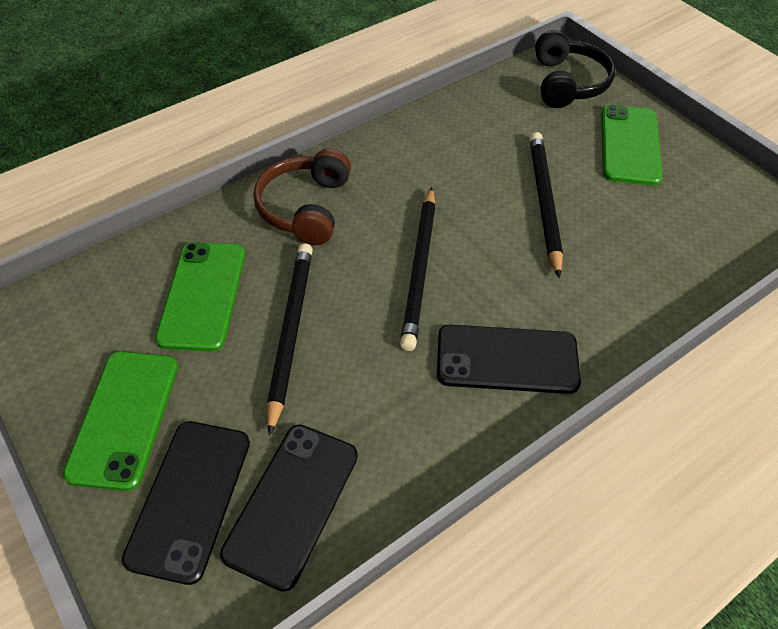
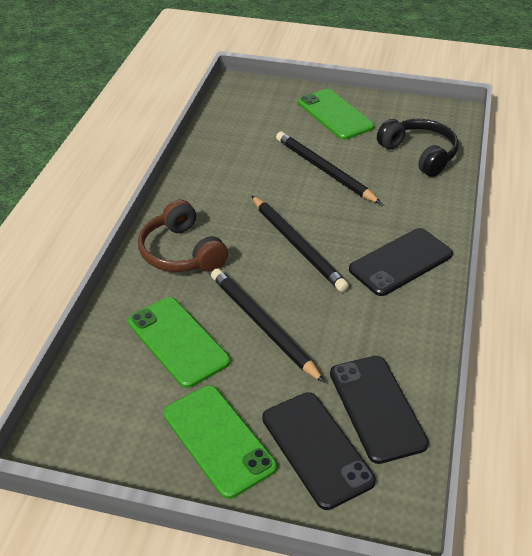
camera: 40 degrees left, 10 degrees down
(567, 83) = (259, 97): black headphones -> black headphones (419, 154)

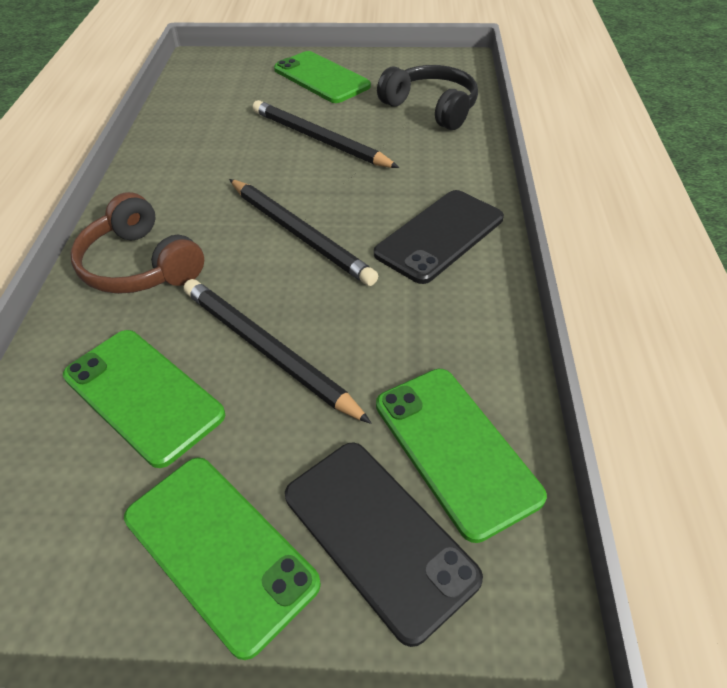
camera: 10 degrees left, 5 degrees up
(376, 408) = (455, 449): black phone -> green phone

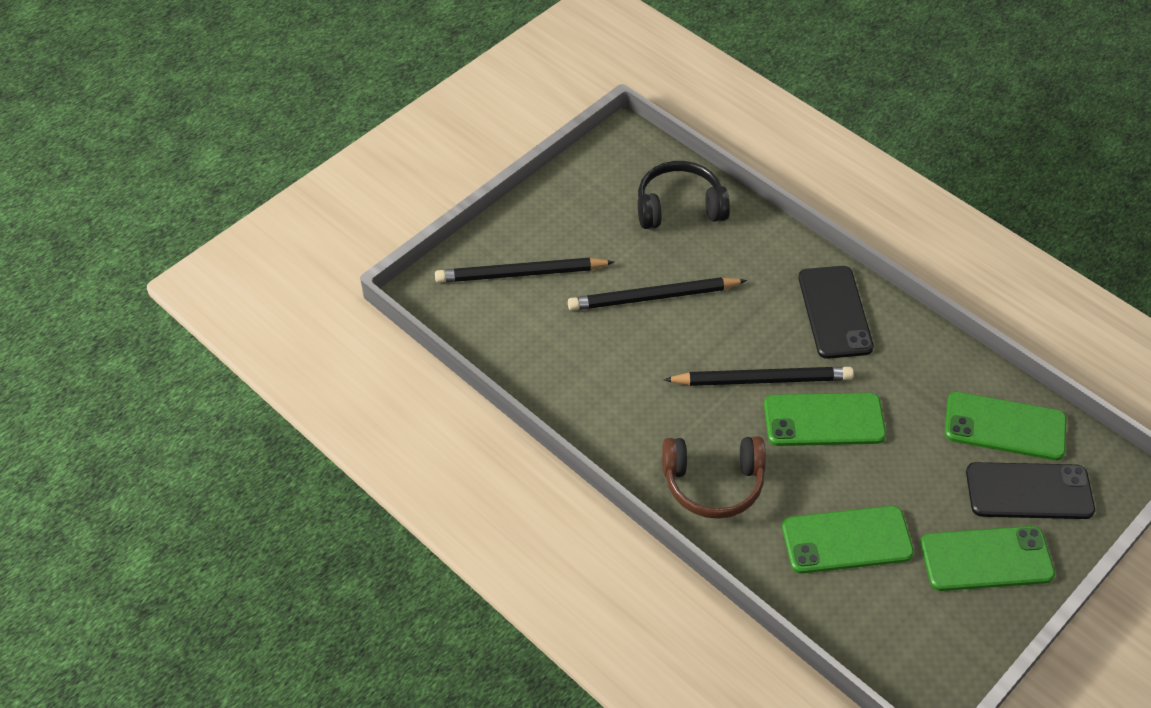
camera: 50 degrees left, 5 degrees up
(268, 350) = (862, 461): black pencil -> black pencil (521, 273)
(321, 78) = (557, 237): green phone -> green phone (824, 420)

